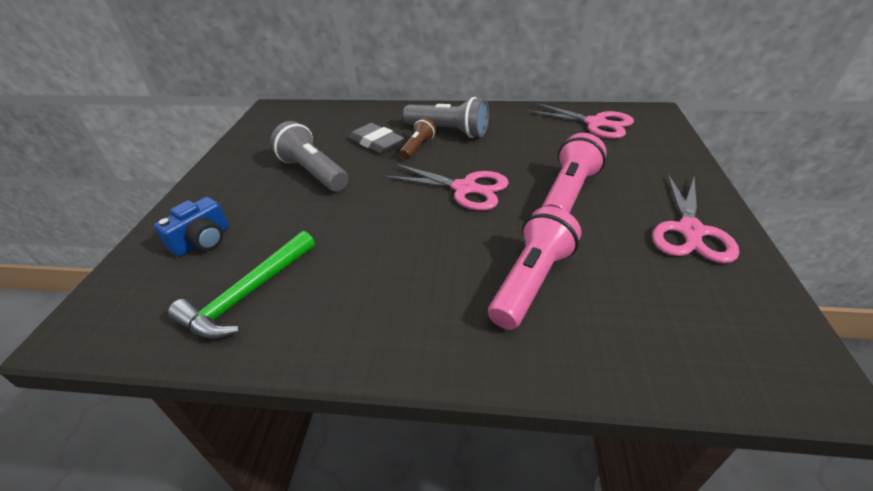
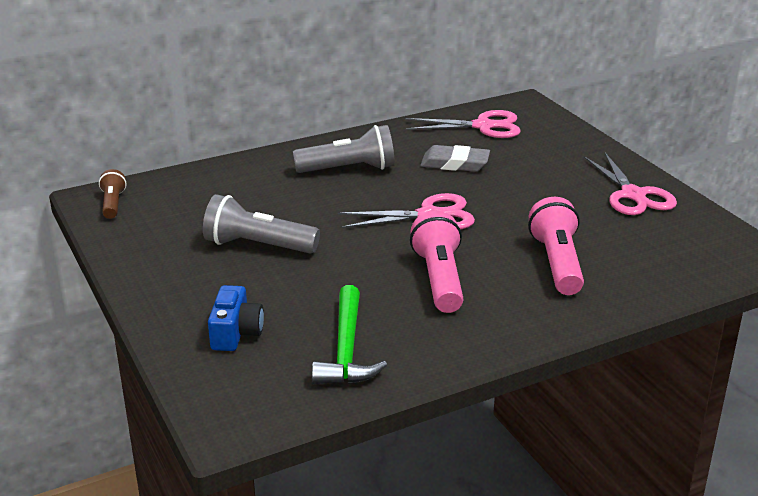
camera: 35 degrees left, 10 degrees down
(376, 142) = (285, 200): grey eraser -> grey eraser (455, 163)
(418, 147) = (337, 193): brown flashlight -> brown flashlight (113, 204)
(568, 193) = (521, 194): pink flashlight -> pink flashlight (439, 279)

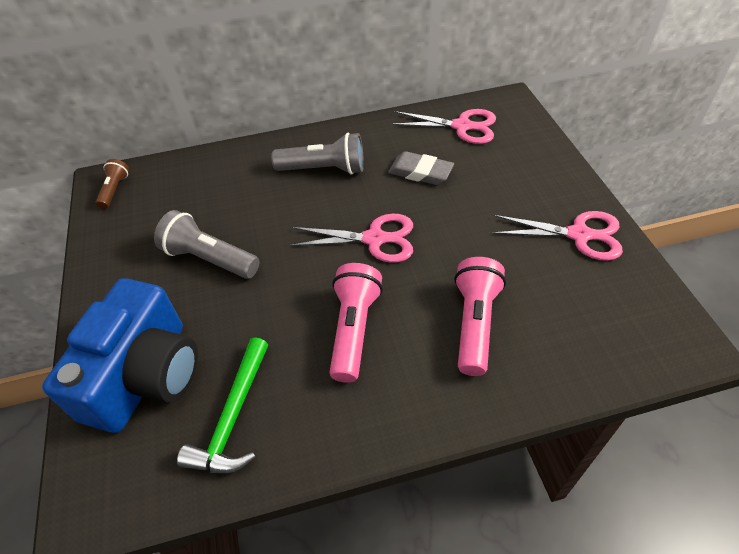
camera: 15 degrees right, 20 degrees up
(236, 333) = (145, 375): blue camera -> blue camera, size x2.13
(633, 195) = (579, 235): pink scissors -> pink scissors turned 75 degrees counterclockwise

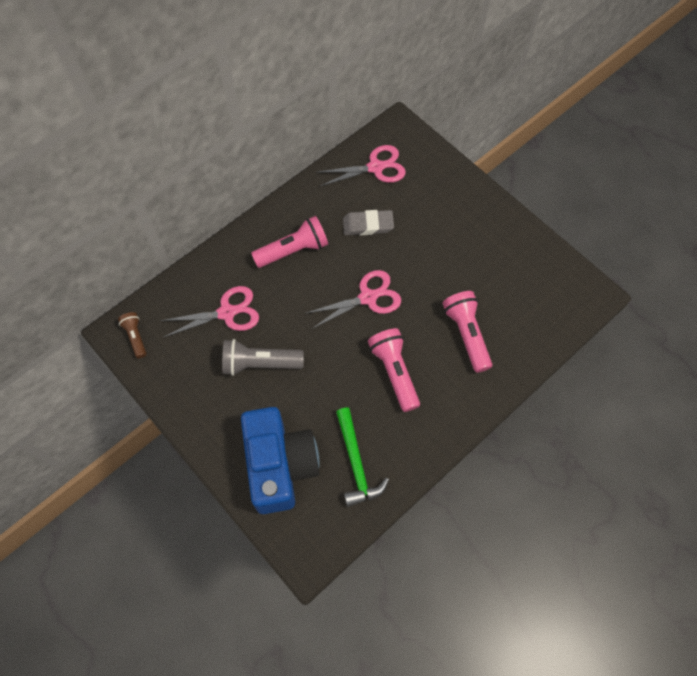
camera: 30 degrees left, 15 degrees up
(324, 169) = (293, 250): grey flashlight -> pink flashlight
(579, 235) = (500, 238): pink scissors -> pink scissors (227, 312)

